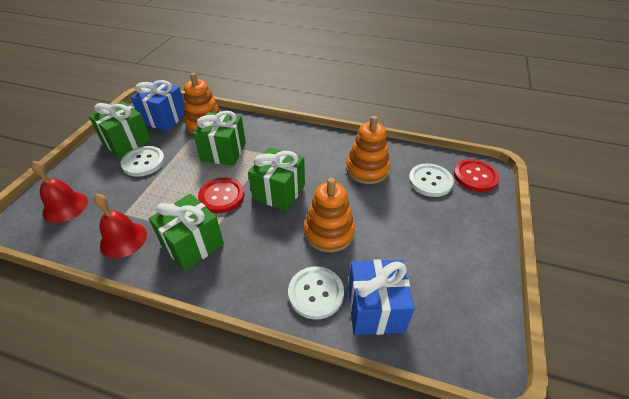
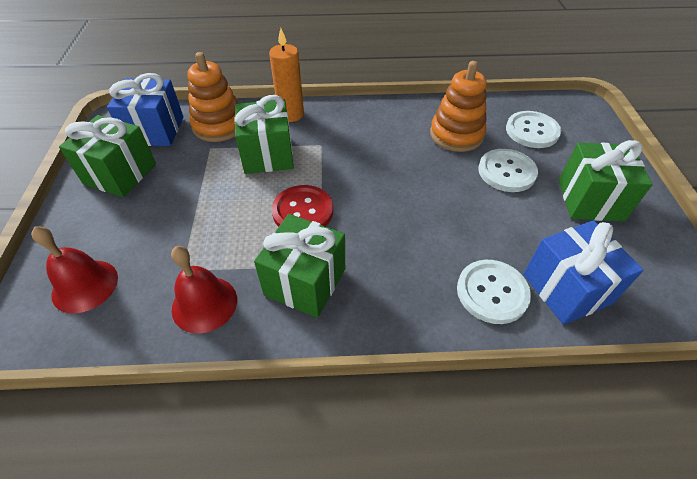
camera: 20 degrees left, 5 degrees up
(143, 162) = (164, 195): white button -> white button (506, 172)
(257, 127) = (291, 114): none -> orange candle
(279, 192) = (371, 187): green gift -> green gift (590, 200)
(329, 232) = (461, 218): orange stacking toy -> none
(475, 176) = (573, 114): red button -> none

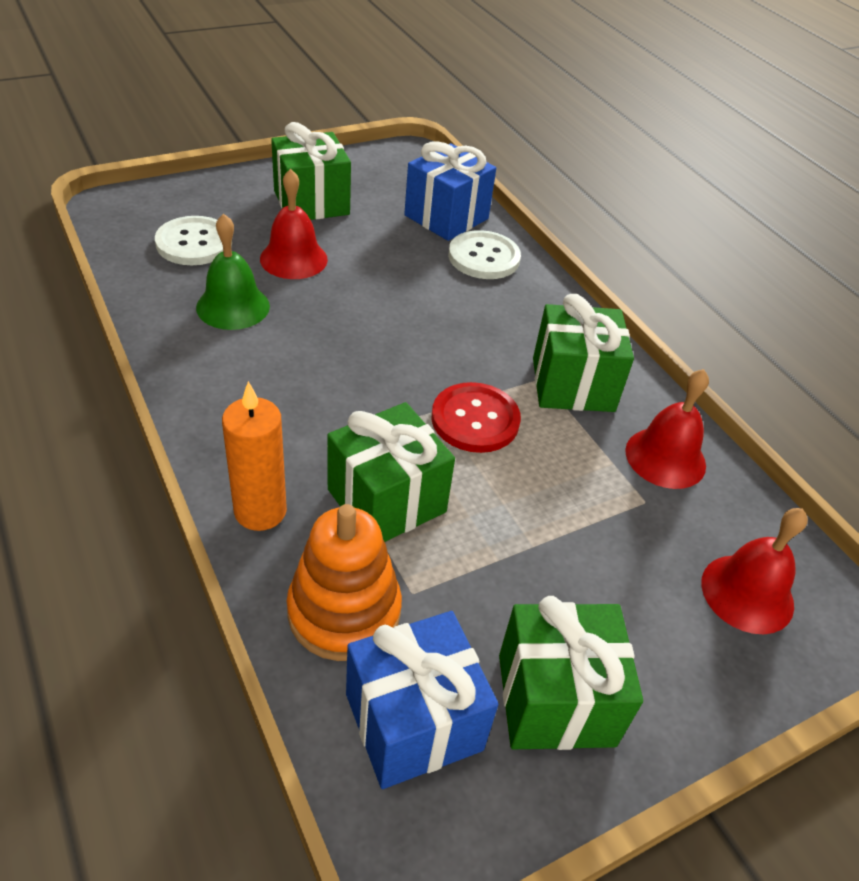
camera: 120 degrees left, 5 degrees down
(456, 135) = (233, 306): orange stacking toy -> green bell
(506, 172) = (293, 259): white button -> red bell

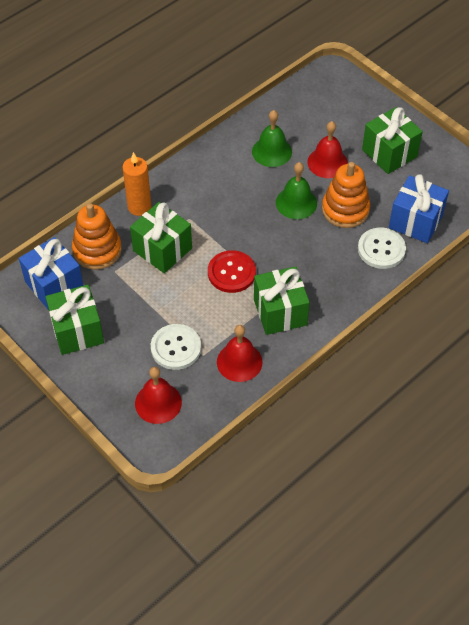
camera: 80 degrees right, 10 degrees up
(194, 243) = (317, 117): white button -> white button (176, 348)
(358, 310) = (296, 203): none -> green bell
(396, 268) = (345, 209): none -> orange stacking toy

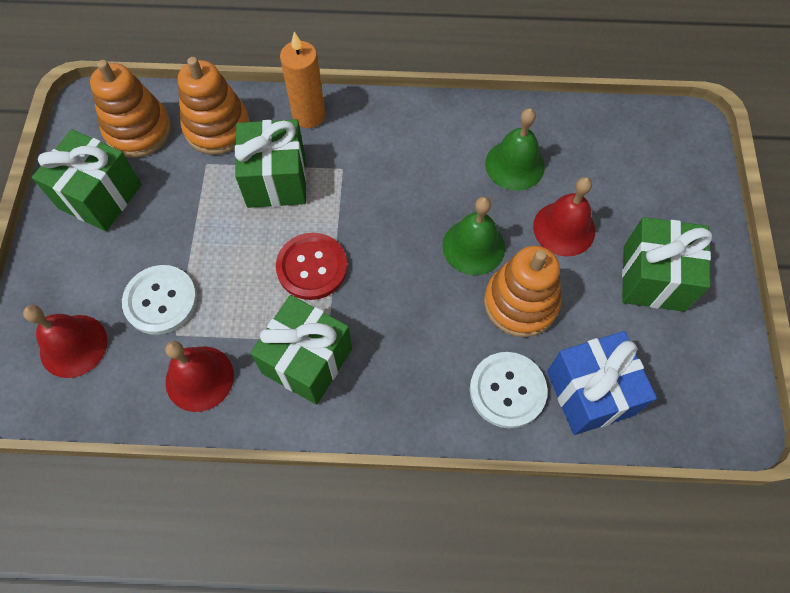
camera: 45 degrees right, 10 degrees up
(54, 285) = (138, 130): blue gift -> orange stacking toy

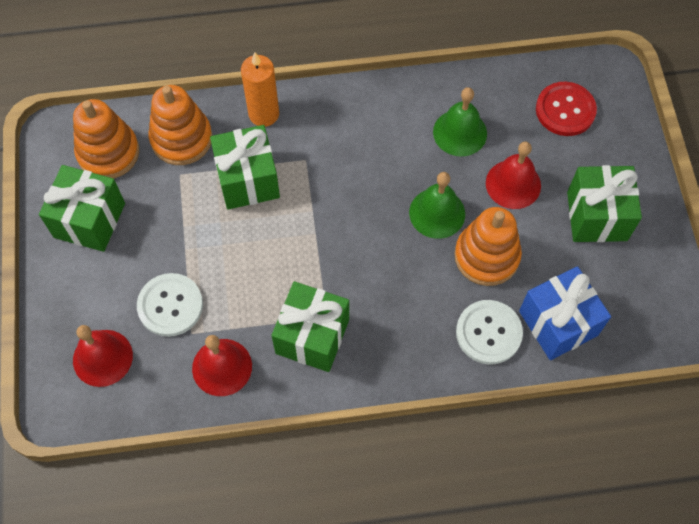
camera: 10 degrees left, 0 degrees up
(312, 267) = (298, 254): red button -> red button (565, 110)

